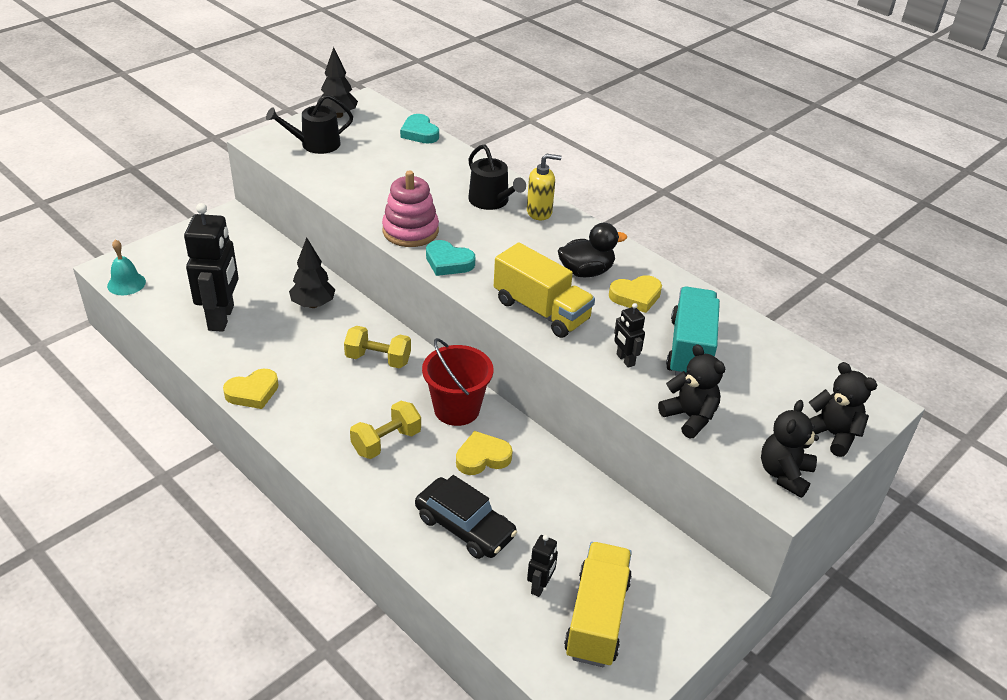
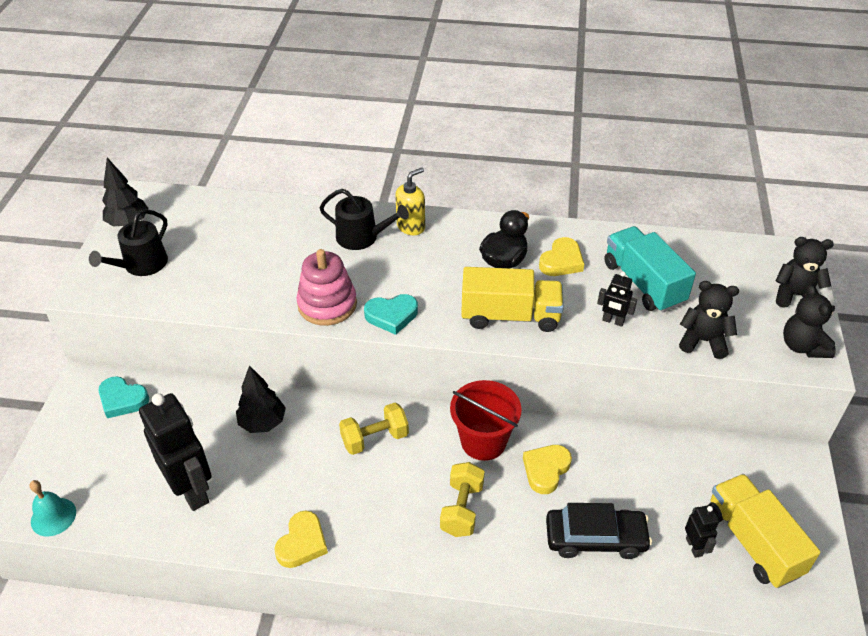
camera: 35 degrees left, 5 degrees up
(419, 133) = (226, 203): turquoise heart -> turquoise heart (122, 400)

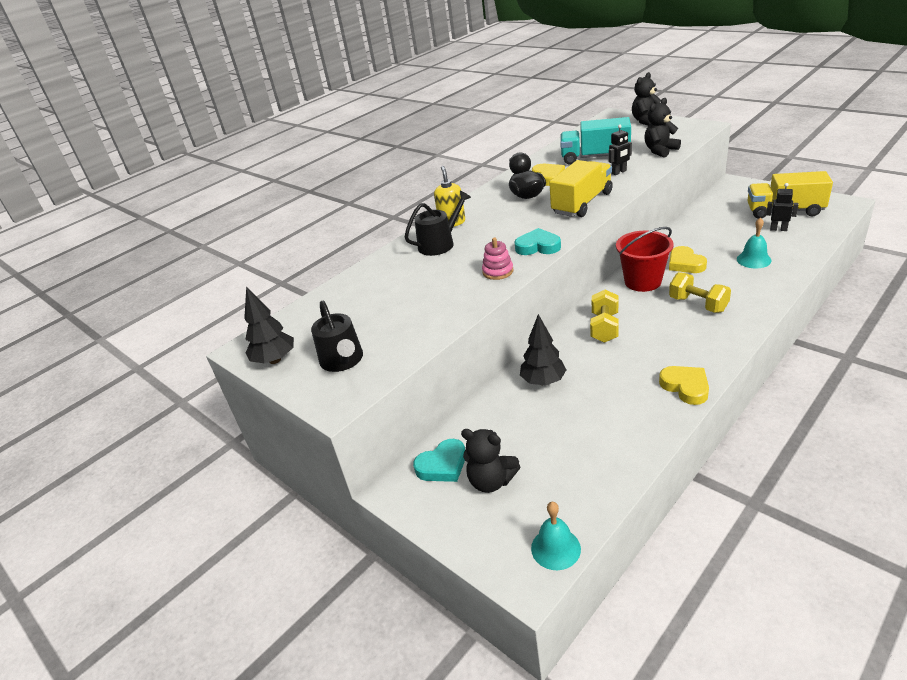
camera: 50 degrees left, 10 degrees down
(192, 490) = (588, 439): black robot -> none
(327, 304) = (498, 271): pink stacking toy -> pink stacking toy, size x0.59
(391, 316) = (538, 246): turquoise heart -> turquoise heart turned 105 degrees counterclockwise
(595, 538) = (753, 260): black car -> turquoise bell
(802, 346) = (687, 127): black teddy bear -> black teddy bear (491, 481)

